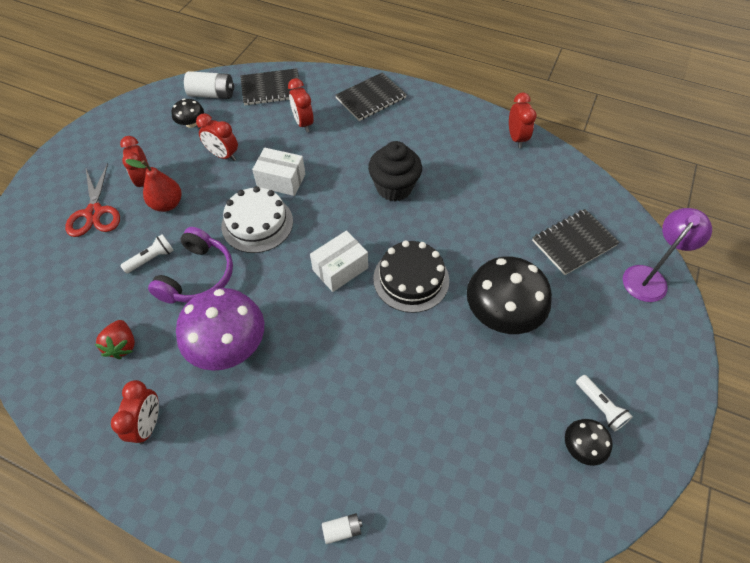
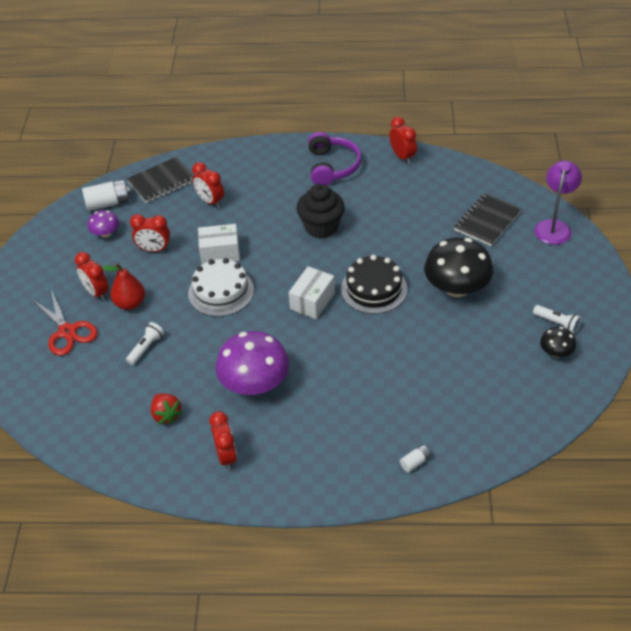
camera: 20 degrees left, 10 degrees down
(191, 123) = (105, 233): black mushroom -> purple mushroom
(198, 276) = (196, 346): purple headphones -> purple headphones (332, 166)
(371, 98) = (259, 162): black notebook -> none

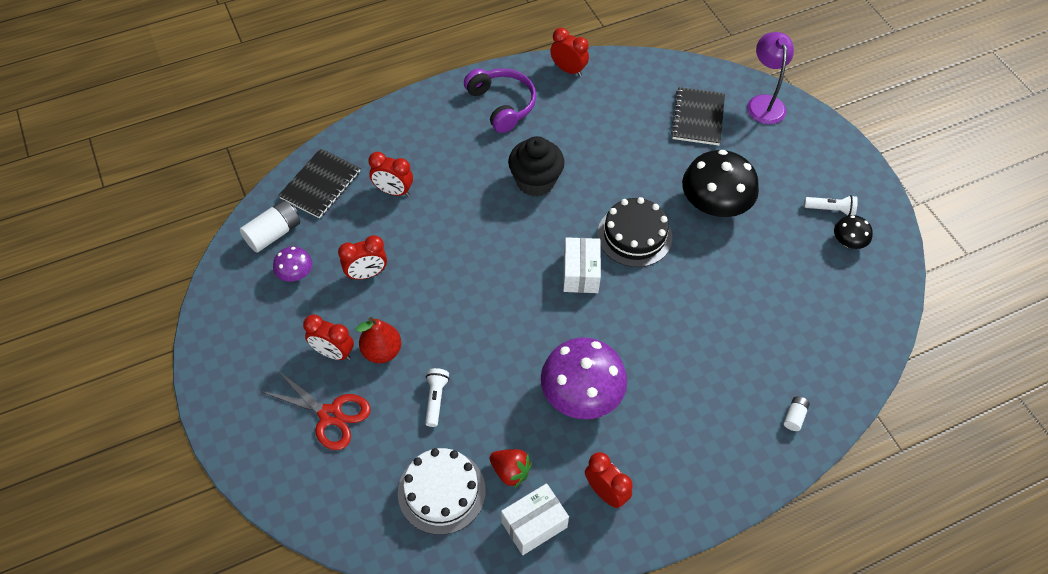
camera: 30 degrees left, 10 degrees up
(220, 252) = (445, 251): white box -> white box (534, 524)
(221, 291) = (476, 298): white cake -> white cake (441, 491)

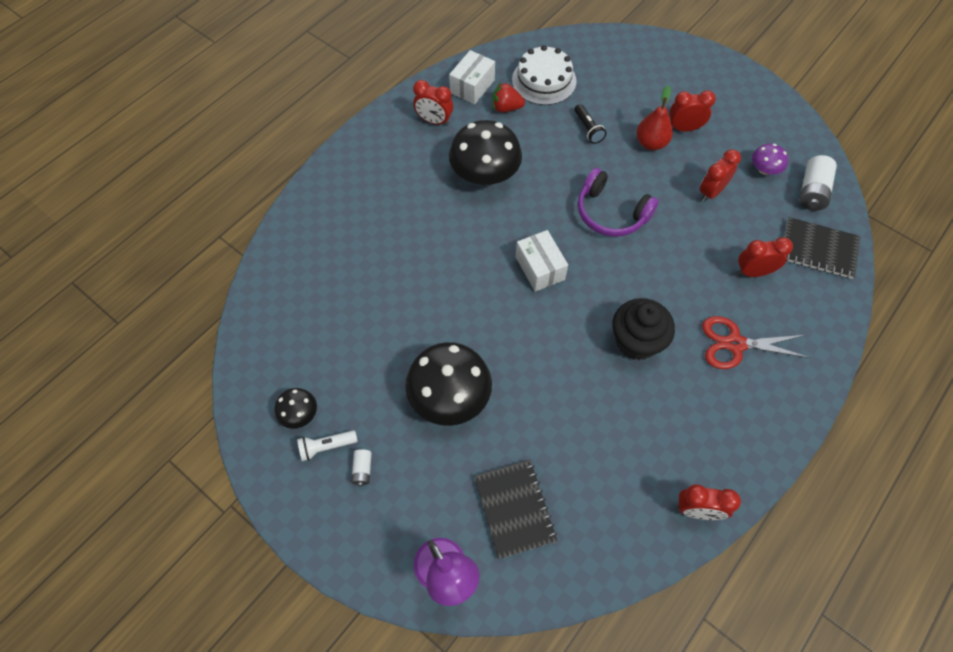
camera: 155 degrees right, 5 degrees up
(320, 185) = (818, 249): black notebook -> black notebook turned 75 degrees counterclockwise
(330, 415) = (651, 92): red scissors -> red scissors (735, 344)
(436, 399) = (588, 129): white flashlight -> black flashlight
(502, 105) = (732, 420): purple headphones -> purple headphones (611, 213)
(581, 394) = (485, 174): purple mushroom -> black mushroom
(634, 235) = (511, 326): black cake -> none
(794, 416) = (311, 224): white battery -> white battery (362, 470)

